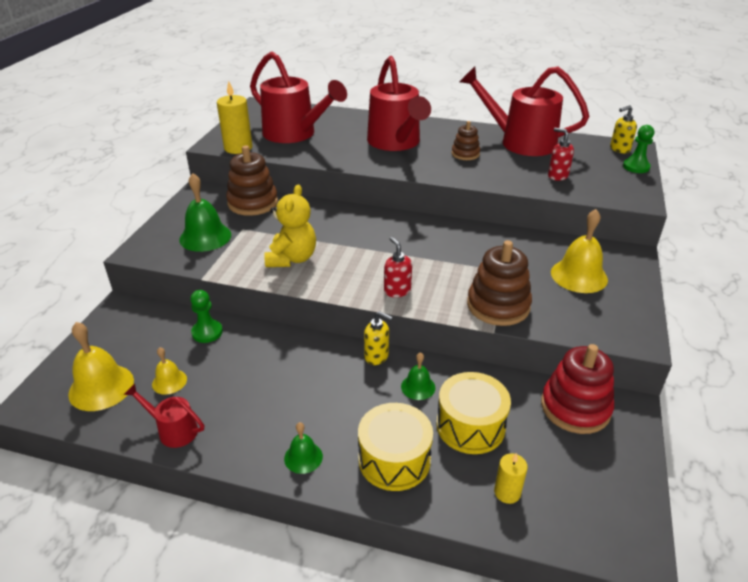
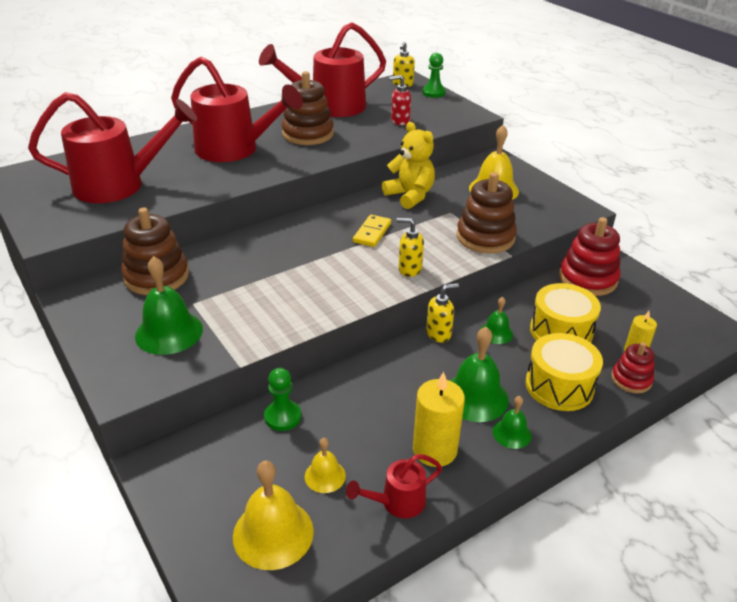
camera: 50 degrees left, 0 degrees up
(238, 148) = (83, 225): yellow candle -> yellow candle (434, 450)
(292, 259) = (288, 298): yellow teddy bear -> yellow teddy bear (410, 196)
(324, 414) = (475, 397): none -> green bell
(397, 290) = (409, 269): red soap dispenser -> yellow soap dispenser
(418, 251) = (372, 233): none -> yellow domino
(461, 507) = (631, 379): none -> red stacking toy
(465, 154) = (308, 134): brown stacking toy -> brown stacking toy, size x1.73

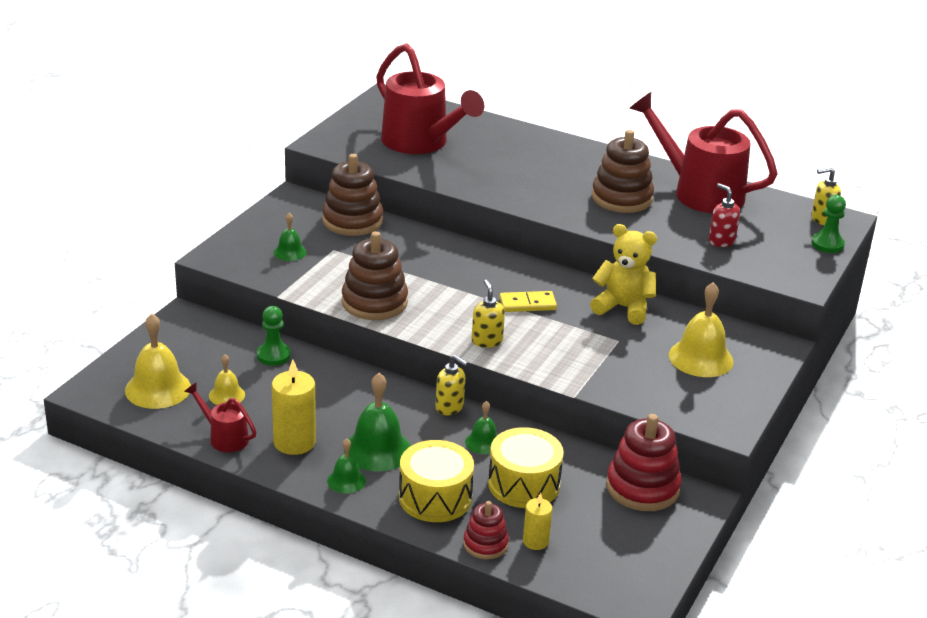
camera: 60 degrees right, 5 degrees down
(169, 332) = (290, 252): green bell -> green bell, size x0.55
(234, 150) = (542, 172): red watering can -> none
(410, 196) = (623, 308): yellow teddy bear -> yellow teddy bear turned 90 degrees counterclockwise
(485, 237) = (591, 373): brown stacking toy -> brown stacking toy (374, 302)

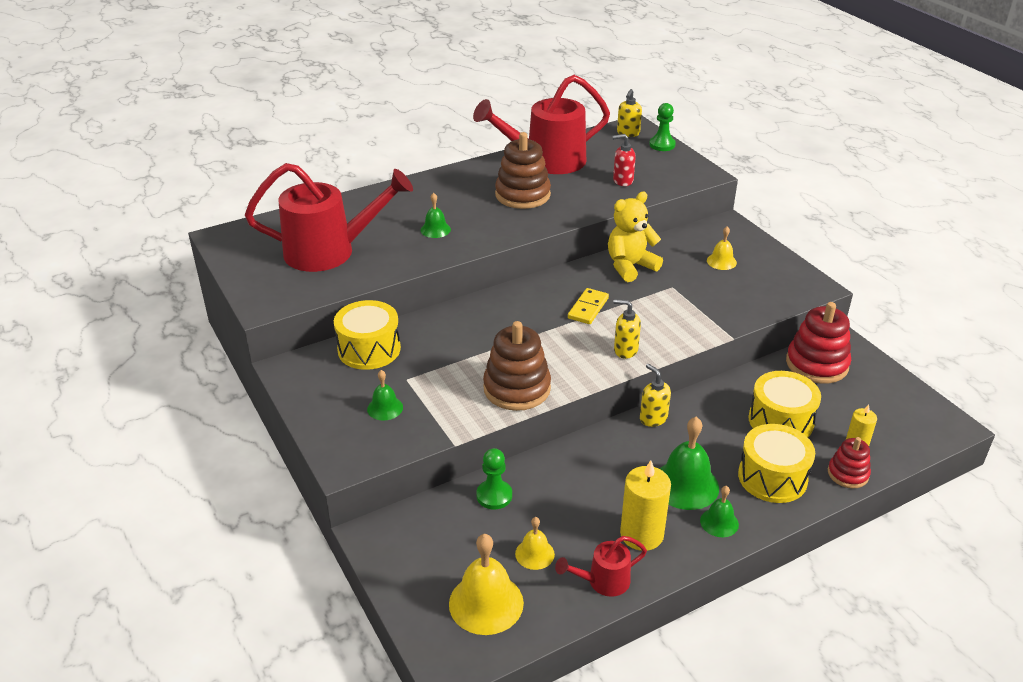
camera: 55 degrees left, 5 degrees up
(352, 221) = (369, 349): brown stacking toy -> yellow drum
(450, 407) = (653, 418): yellow soap dispenser -> yellow soap dispenser turned 105 degrees counterclockwise
(483, 442) = (713, 419): green bell -> green bell (435, 229)
(700, 358) = (721, 261): yellow bell -> yellow bell, size x0.55

